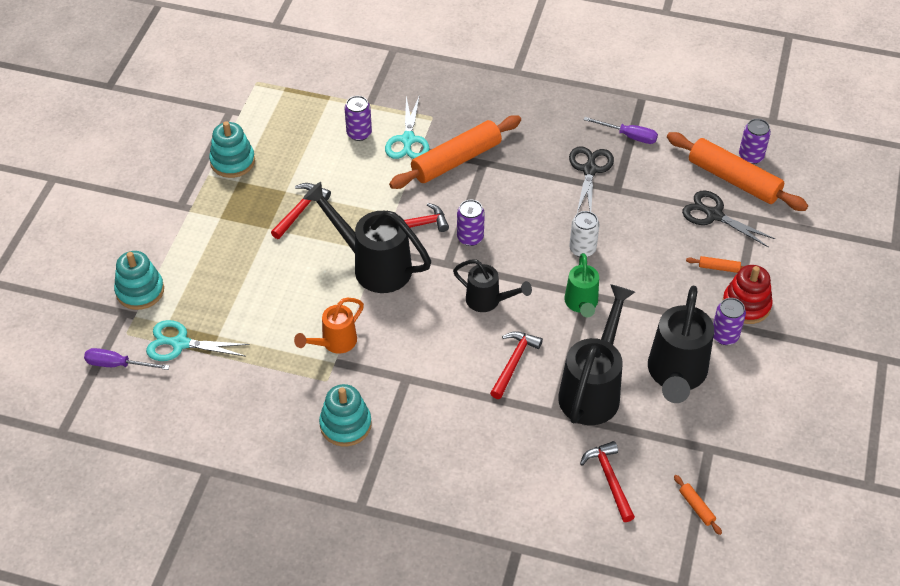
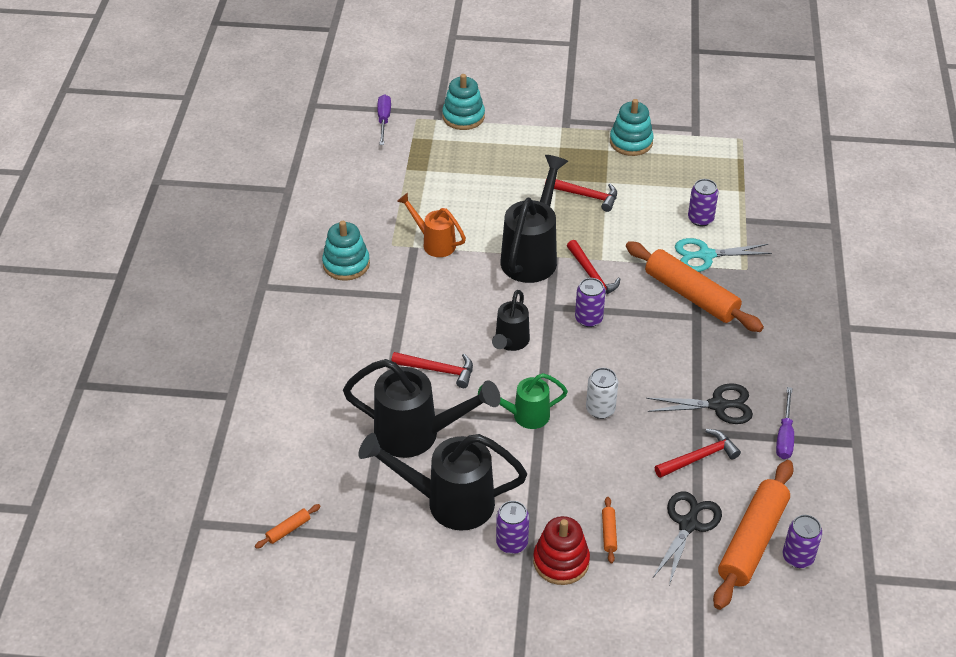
camera: 80 degrees right, 5 degrees down
(180, 343) = (413, 150): turquoise scissors -> none
(609, 479) = (312, 457): red hammer -> red hammer (699, 457)

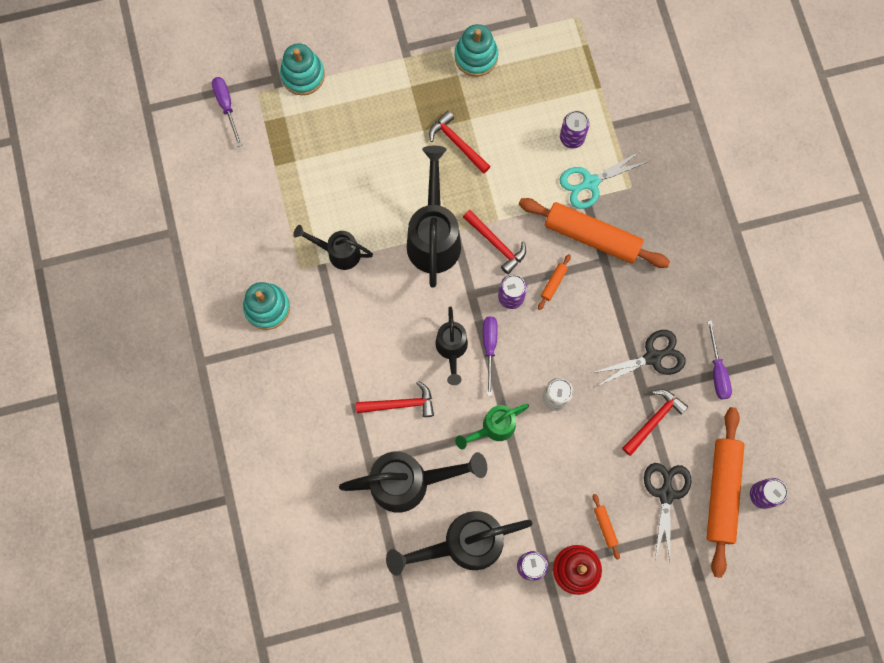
camera: 20 degrees left, 30 degrees up
(288, 529) = (341, 621): orange rolling pin -> orange rolling pin (553, 283)
(434, 243) = (338, 252): orange watering can -> black watering can
(549, 351) = (489, 347): none -> purple screwdriver
(586, 195) = (457, 143): red hammer -> red hammer turned 135 degrees counterclockwise

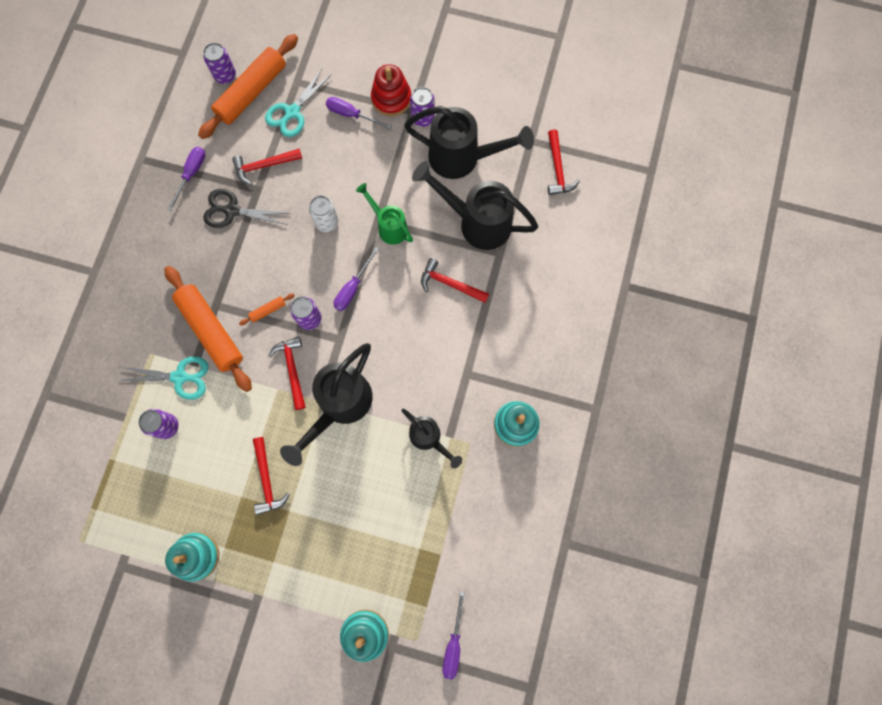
camera: 150 degrees left, 0 degrees up
(359, 588) = (558, 169): none -> red hammer
(451, 350) = (383, 303): black watering can -> none
(493, 428) = (389, 226): green watering can -> green watering can turned 135 degrees counterclockwise
(605, 526) = (351, 115): orange rolling pin -> purple screwdriver
(666, 494) = (292, 112): black scissors -> turquoise scissors

